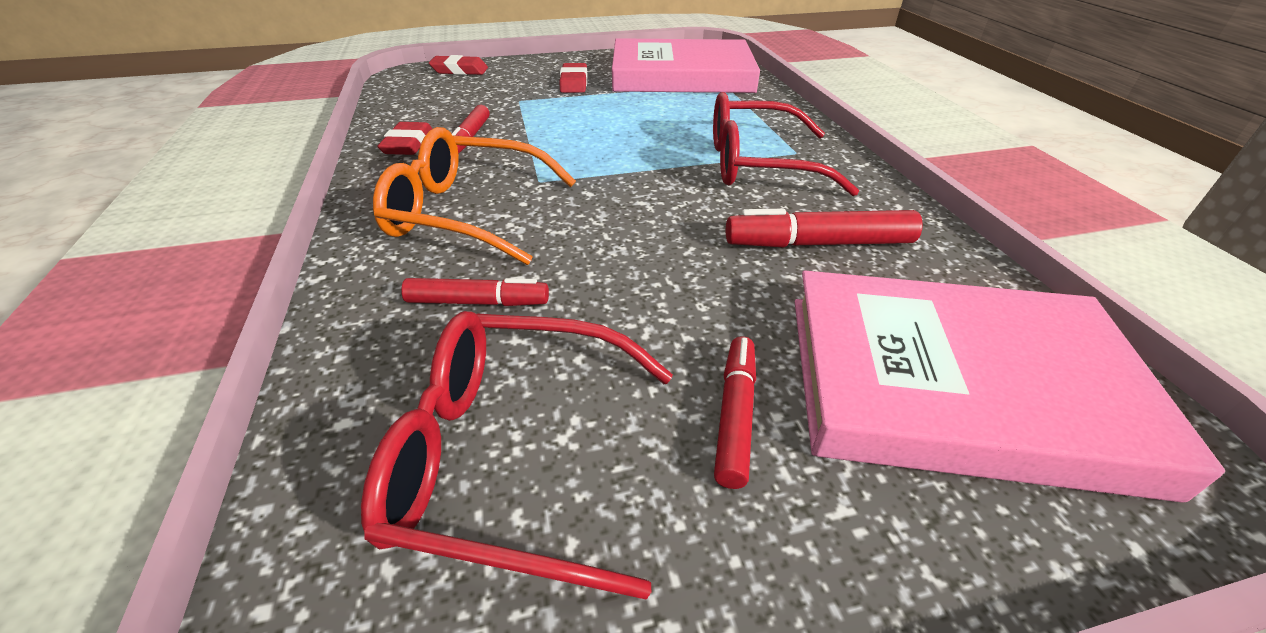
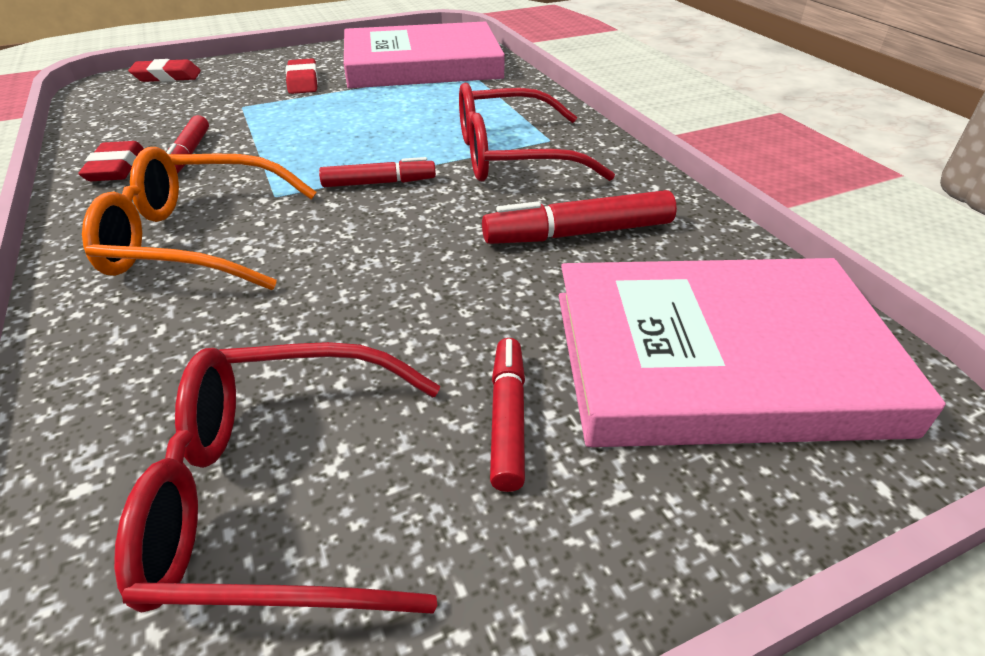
camera: 10 degrees left, 0 degrees up
(478, 302) = (220, 337): red marker -> red marker (379, 183)

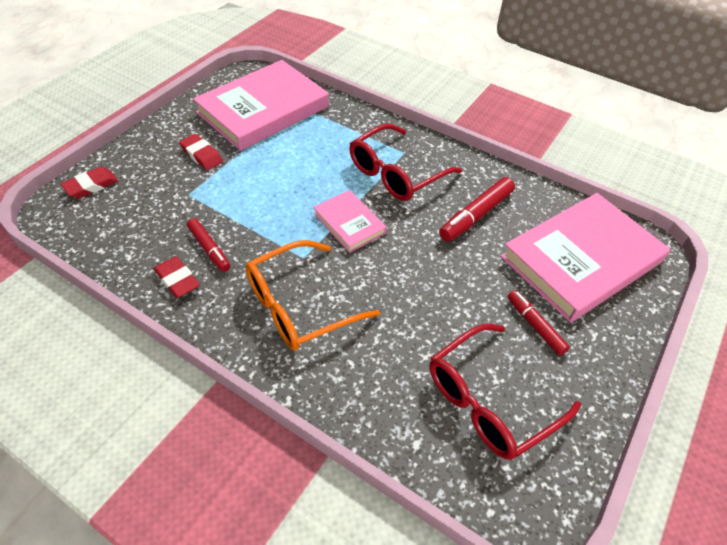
camera: 35 degrees left, 10 degrees up
(379, 183) = (349, 223): red marker -> pink book

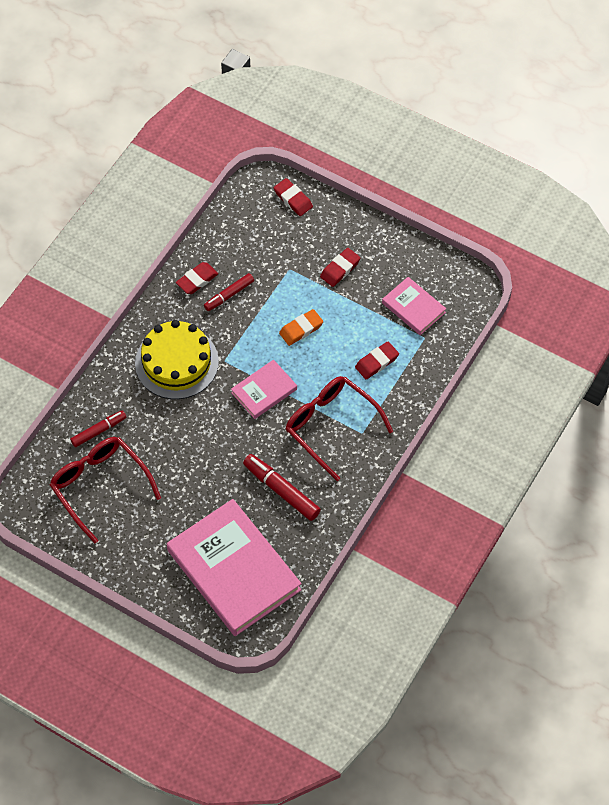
camera: 90 degrees right, 10 degrees up
(263, 109) = (413, 308): pink book -> pink book, size x0.49
(272, 189) = (301, 329): none -> orange eraser
(299, 305) = (176, 362): orange glasses -> yellow cake
(322, 137) = (376, 362): none -> red eraser
(535, 325) = (164, 524): red marker -> red marker (99, 431)

